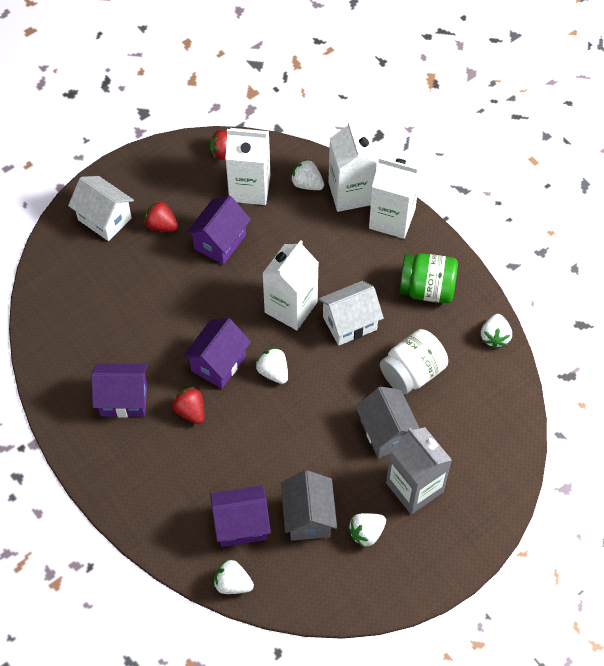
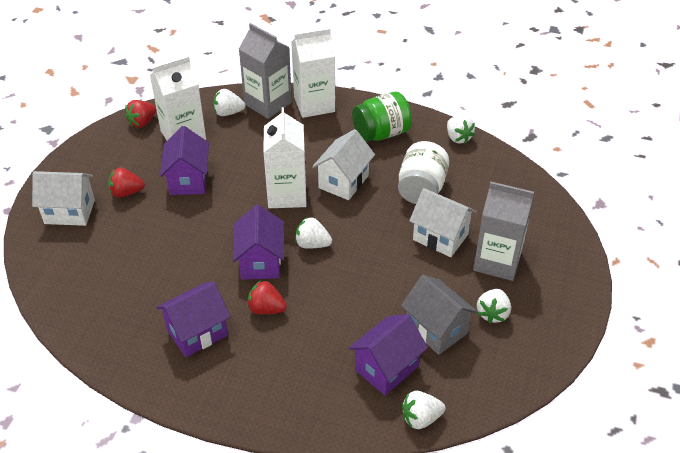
camera: 35 degrees left, 15 degrees down
(350, 193) = (268, 103): white carton -> grey carton
(386, 432) = (440, 237): grey house -> white house

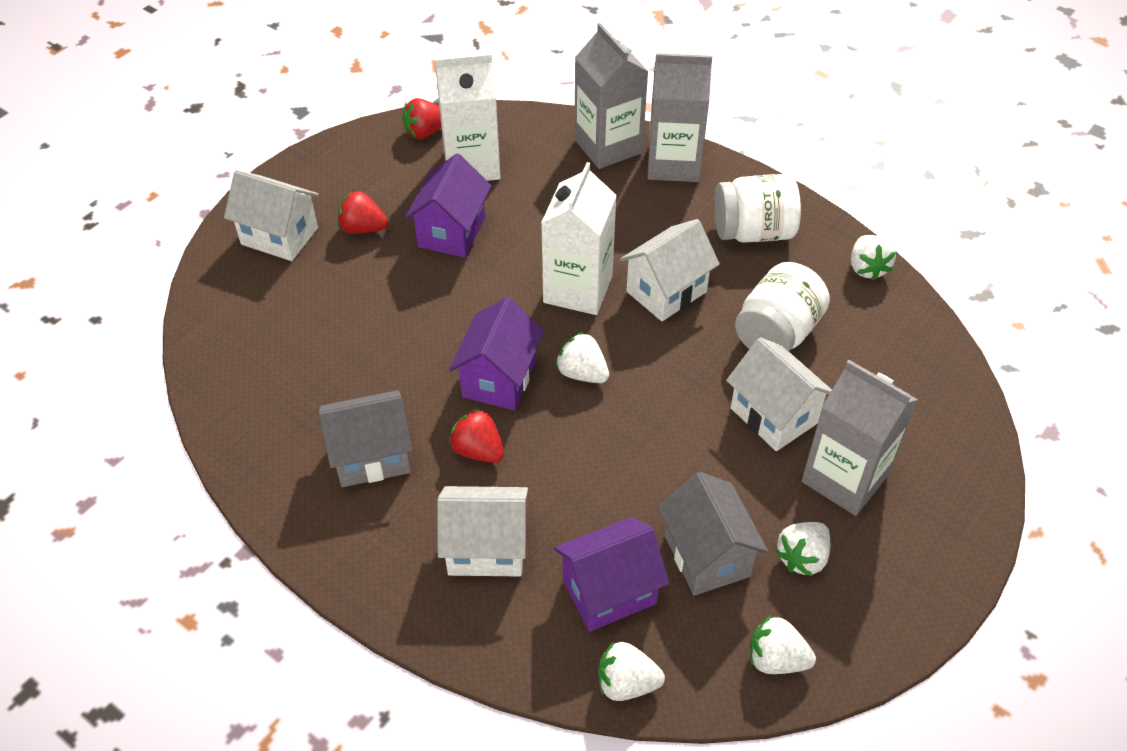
camera: 20 degrees right, 5 degrees up
(197, 332) = (371, 456): purple house -> grey house
(228, 113) = (547, 146): white strawberry -> white strawberry (776, 659)
(298, 366) = (486, 549): none -> white house
(314, 104) = (673, 163): white carton -> grey carton
(381, 133) = (753, 232): green jar -> white jar

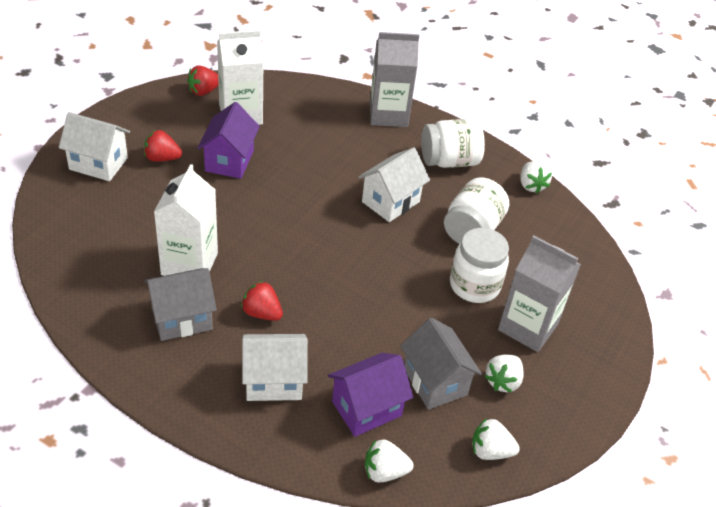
camera: 10 degrees left, 5 degrees down
(499, 379) = (273, 263): purple house -> none
(578, 289) = (326, 200): white carton -> white carton (189, 264)
(582, 373) = (334, 258): white strawberry -> none
(608, 146) = (340, 102): grey carton -> none
(773, 415) = (474, 285): white house -> white jar

